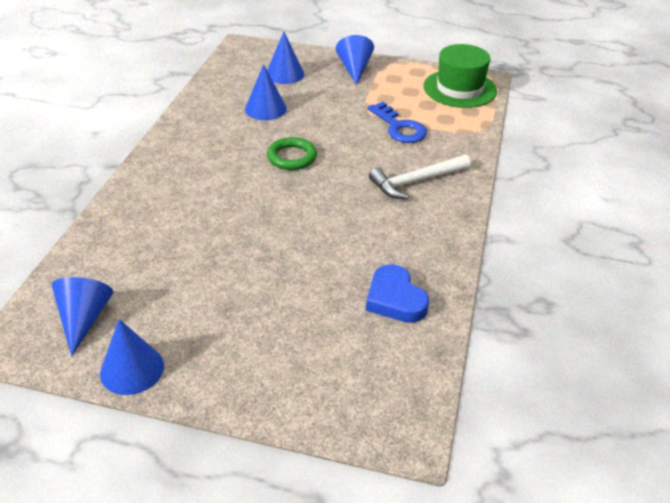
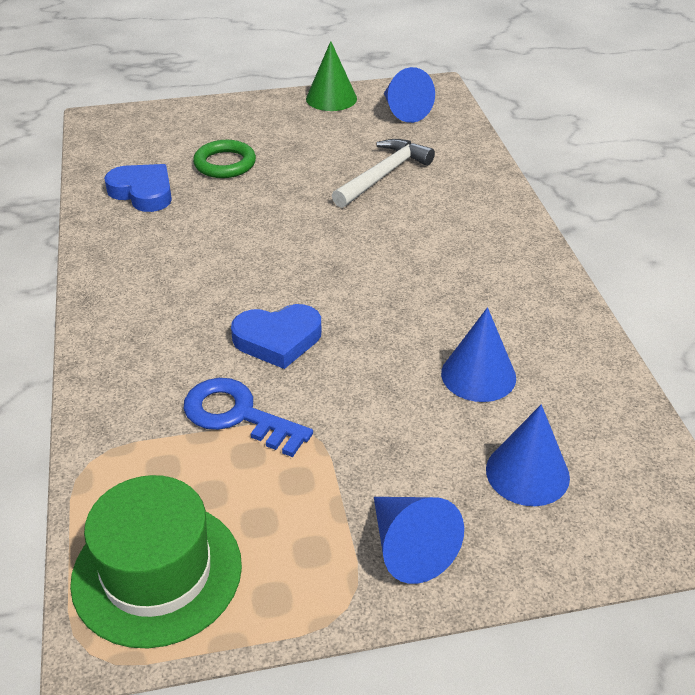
camera: 155 degrees right, 0 degrees up
(132, 369) = (331, 98): blue cone -> green cone
(292, 157) = (363, 305): green ring -> green ring (225, 164)
(356, 154) = (278, 340): none -> blue heart
(416, 181) = (170, 324): white hammer -> white hammer (383, 175)

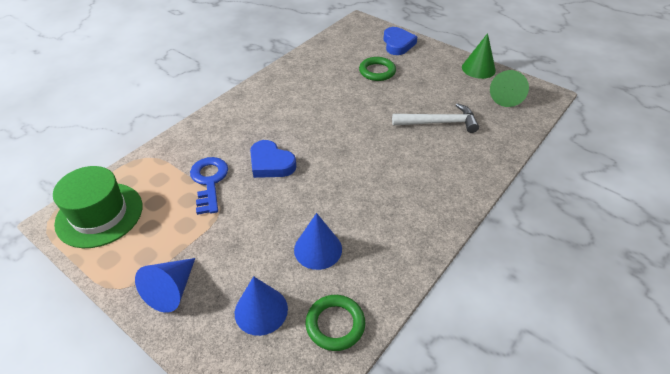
camera: 50 degrees right, 5 degrees up
(143, 192) = (325, 64): blue heart -> blue heart (397, 44)
(403, 111) = (506, 97): blue cone -> green cone
(605, 419) = (335, 324): none -> green ring

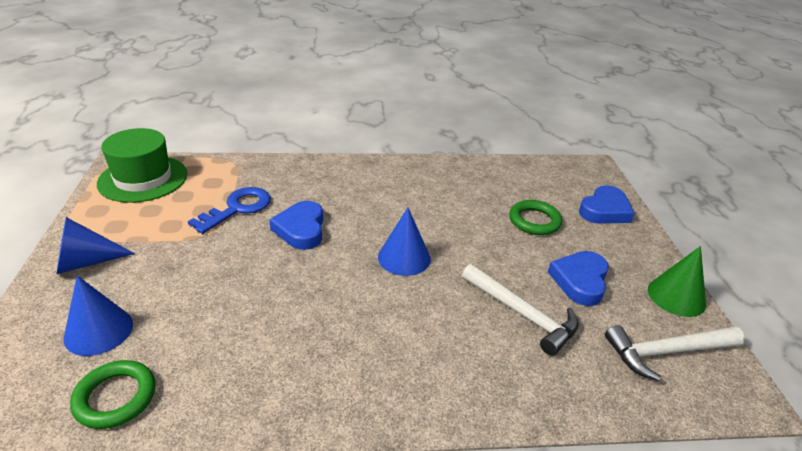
camera: 45 degrees right, 10 degrees down
(318, 249) = (213, 325): blue cone -> blue cone (404, 258)
(437, 89) = (580, 281): none -> blue heart
(506, 97) = (666, 352): green cone -> white hammer

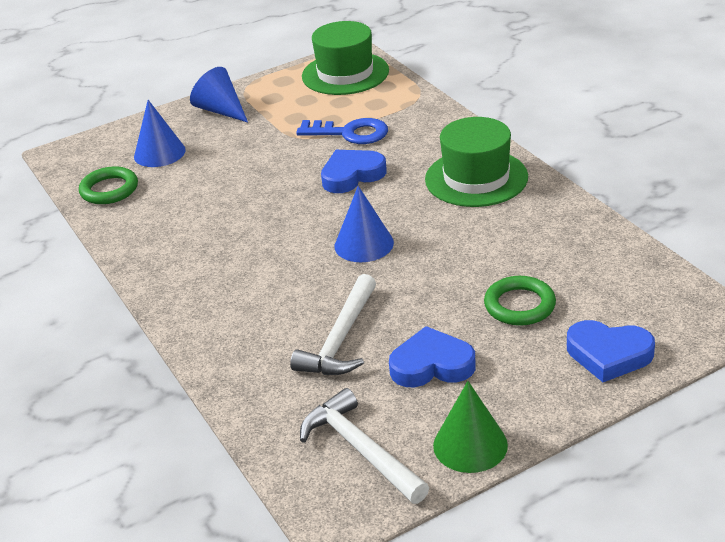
camera: 70 degrees right, 0 degrees up
(371, 181) = (476, 178): none -> green hat

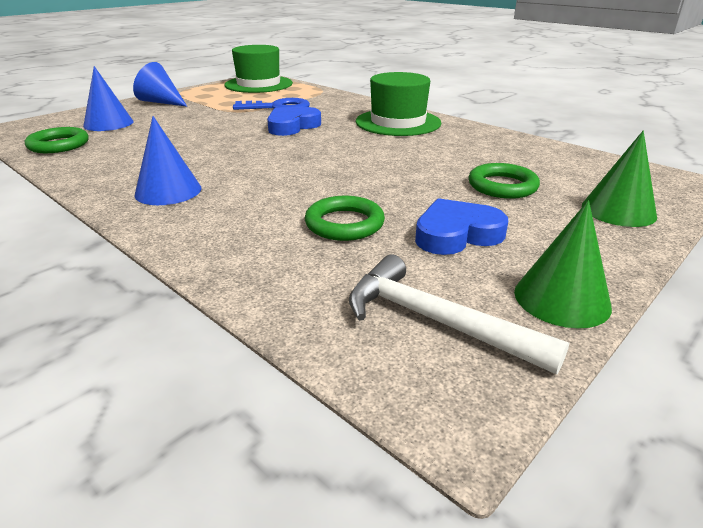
camera: 20 degrees left, 5 degrees down
(340, 339) = (344, 224): white hammer -> green ring
(364, 244) = (327, 160): blue cone -> blue cone (168, 191)
(608, 354) = (618, 210): blue heart -> green cone

